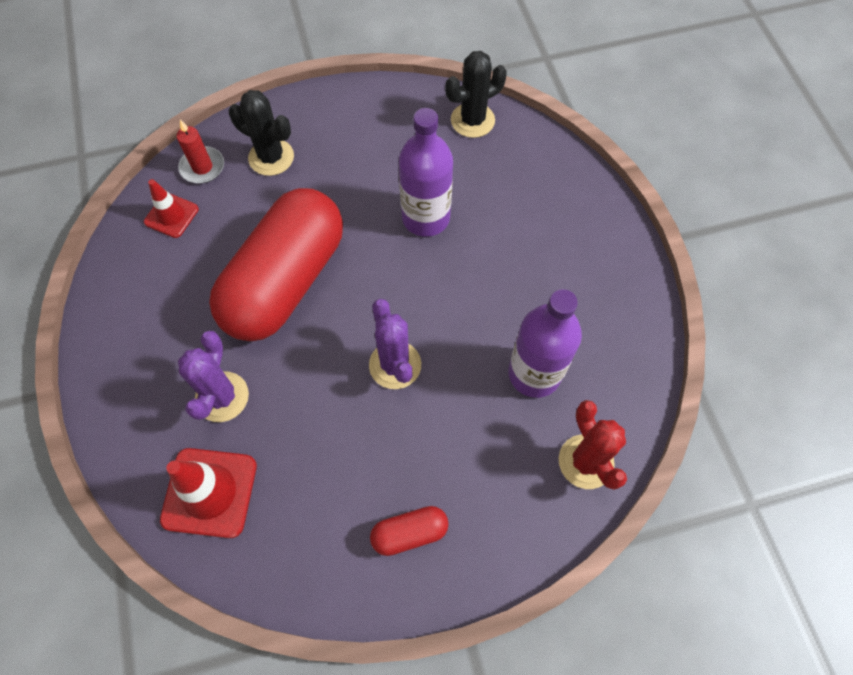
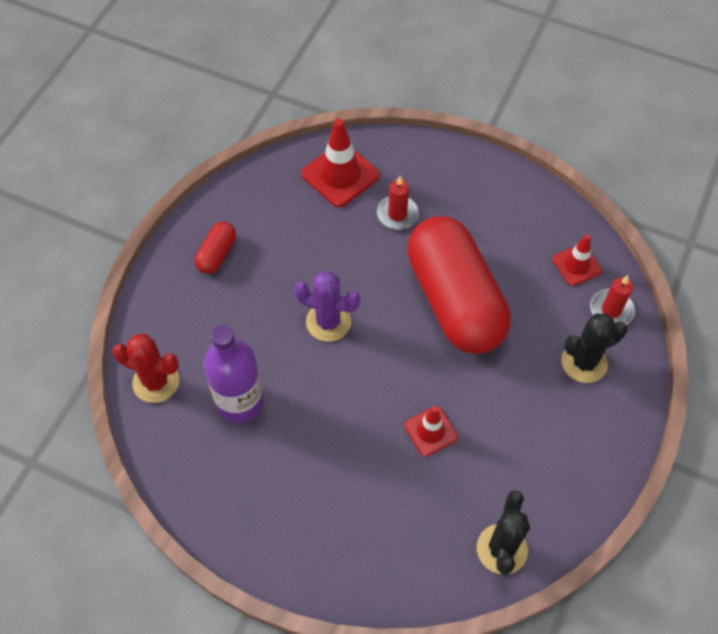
camera: 130 degrees right, 5 degrees down
(222, 397) = (397, 214): purple cactus -> red candle
(425, 218) = (430, 431): purple bottle -> red traffic cone

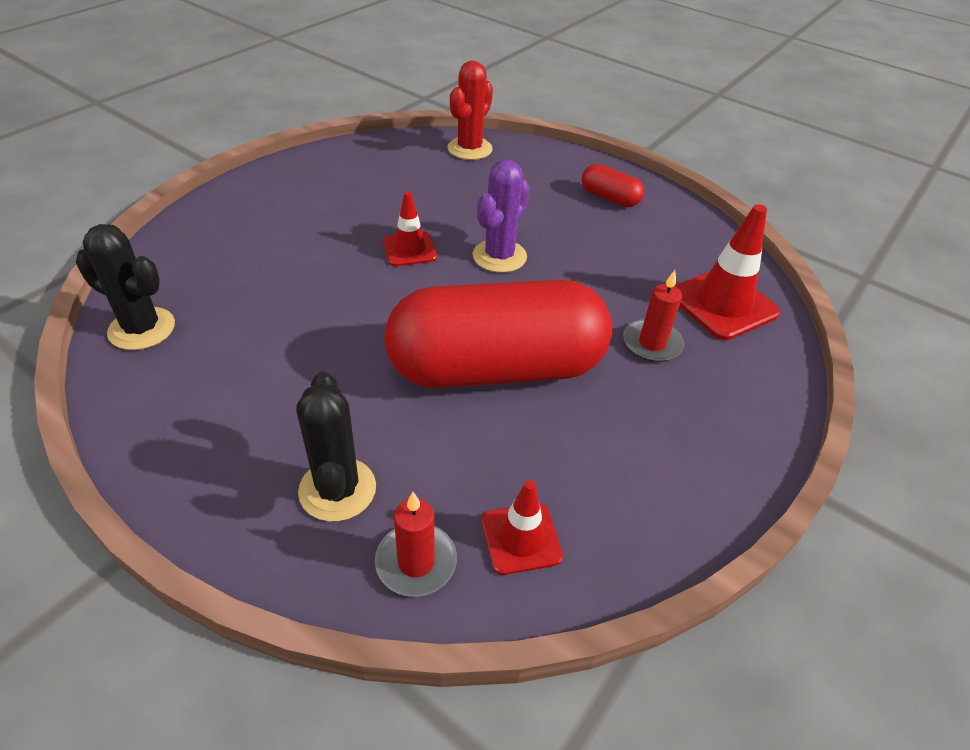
camera: 100 degrees right, 15 degrees down
(240, 402) = (426, 188): purple bottle -> none
(430, 431) = (321, 305): red traffic cone -> red traffic cone (409, 249)

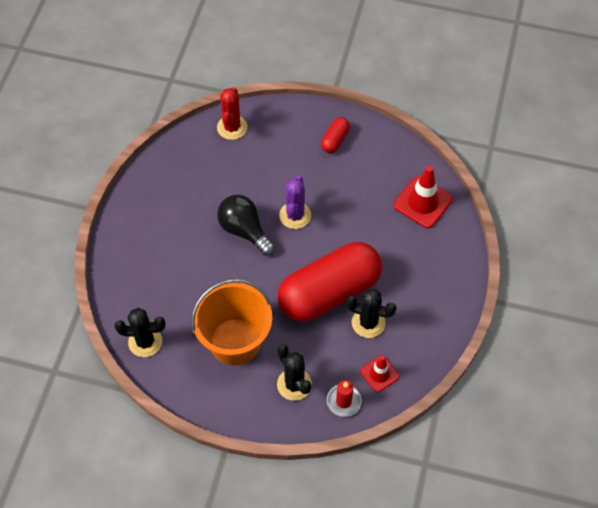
camera: 20 degrees left, 15 degrees up
(283, 381) = (235, 341): none -> orange bucket
(409, 249) = (244, 230): red traffic cone -> black light bulb
(543, 439) = (368, 323): none -> black cactus
(609, 198) = (335, 140): red capsule -> red capsule turned 75 degrees counterclockwise
(652, 343) = (396, 245): red candle -> none

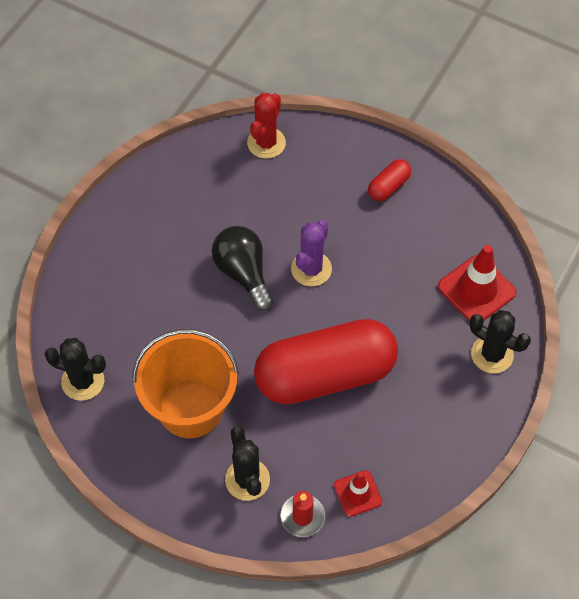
camera: 15 degrees right, 0 degrees up
(368, 323) = (362, 425): black cactus -> black cactus (492, 354)

